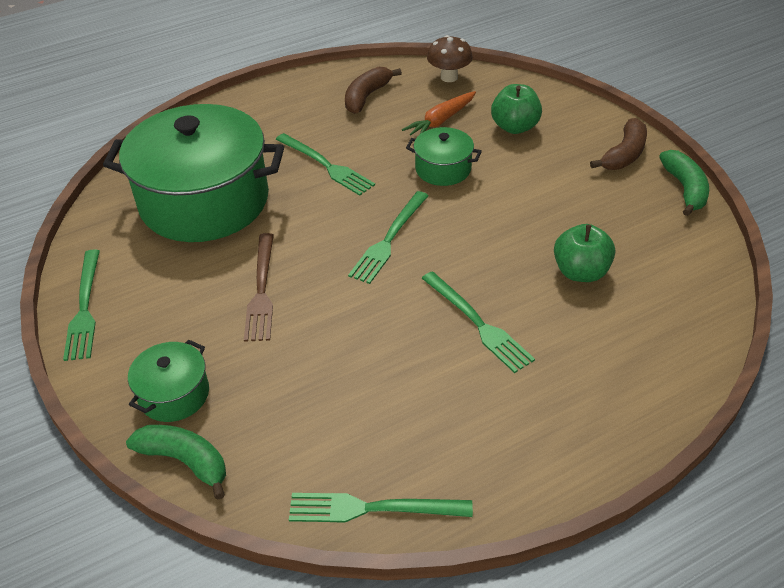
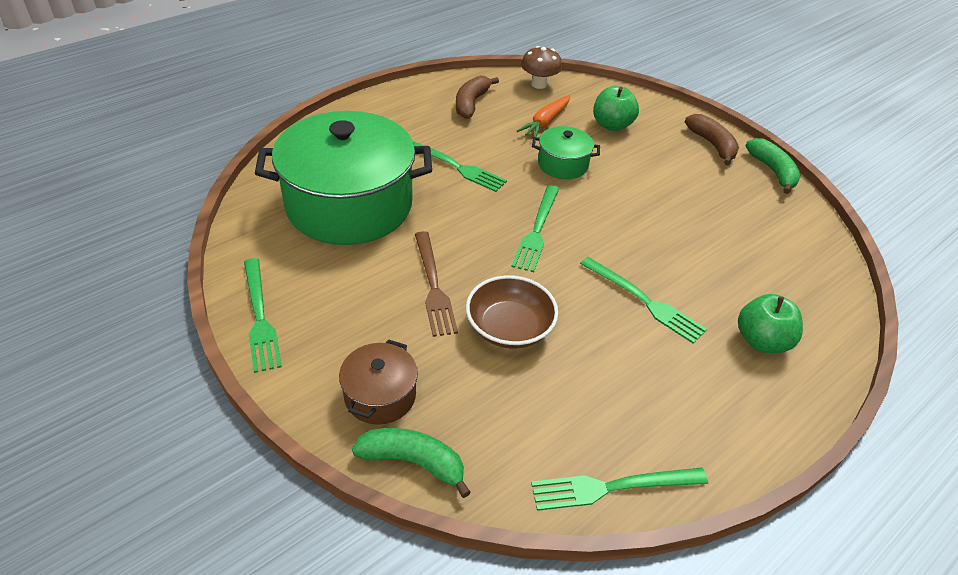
camera: 15 degrees left, 0 degrees up
(174, 394) = (380, 395): green pot -> brown pot
(324, 339) = (509, 328): none -> brown bowl
(580, 272) = (715, 248): green apple -> green apple (761, 341)
(624, 154) = (712, 145): brown banana -> brown banana turned 45 degrees counterclockwise

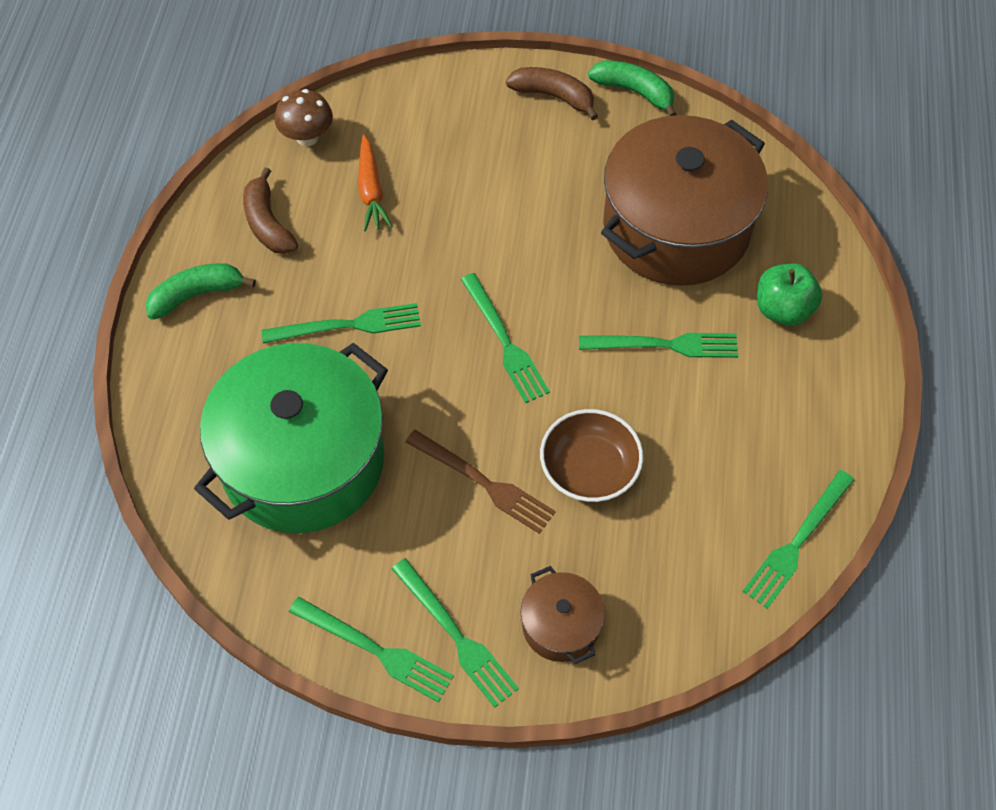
camera: 40 degrees left, 15 degrees up
(312, 347) = (456, 635): none -> green fork
(413, 462) = (647, 655): green banana -> green banana (196, 295)
(563, 164) = (445, 237): green pot -> none
(612, 125) = (438, 143): green apple -> none
(726, 249) = (676, 227): none -> brown pot

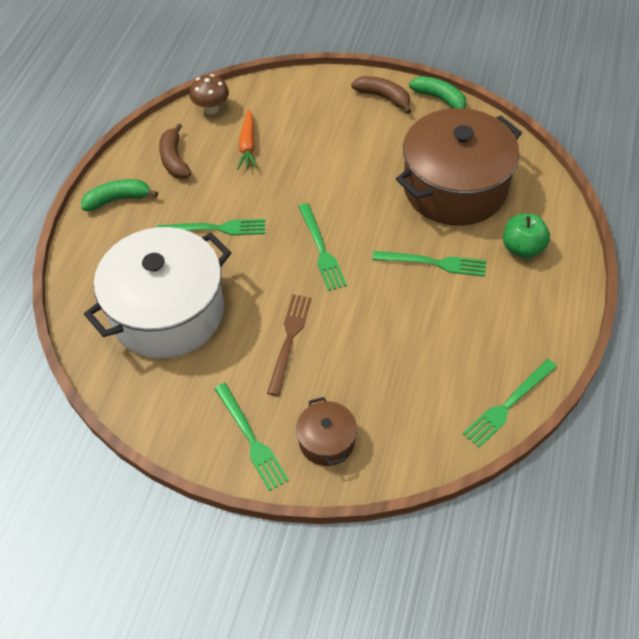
camera: 10 degrees right, 5 degrees down
(303, 461) = (167, 312): green pot -> white pot
(375, 650) = (192, 442): green fork -> none
(483, 483) = (289, 340): brown fork -> brown fork turned 120 degrees counterclockwise
(589, 469) = (366, 339): brown bowl -> none

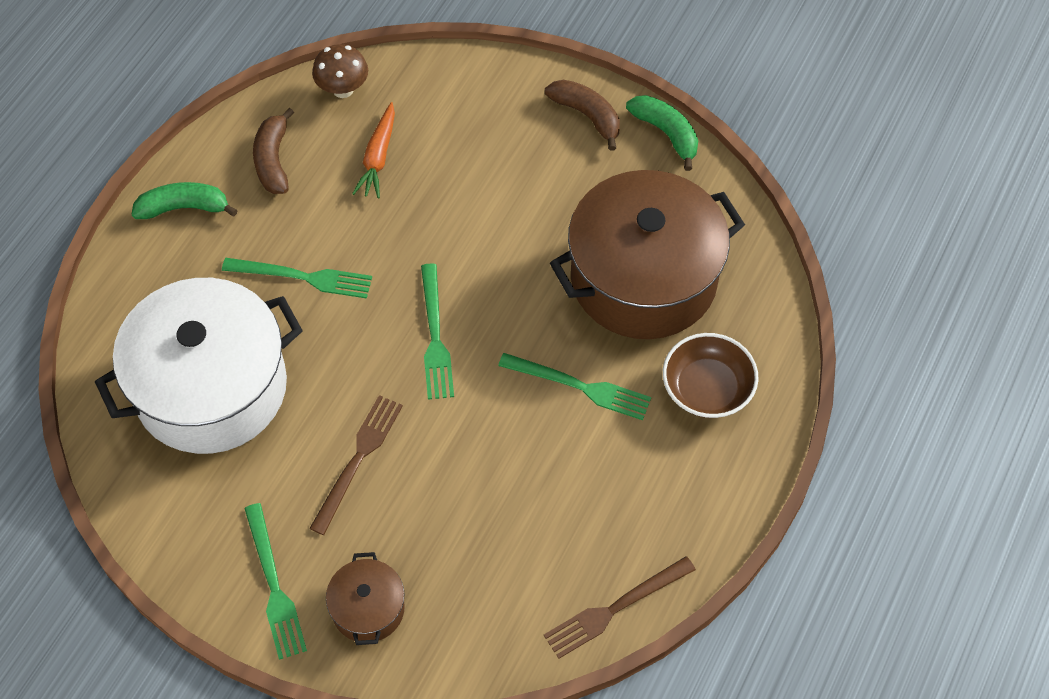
camera: 10 degrees right, 5 degrees up
(508, 404) = (615, 608): green fork -> brown fork
(522, 248) = (707, 388): green apple -> brown bowl

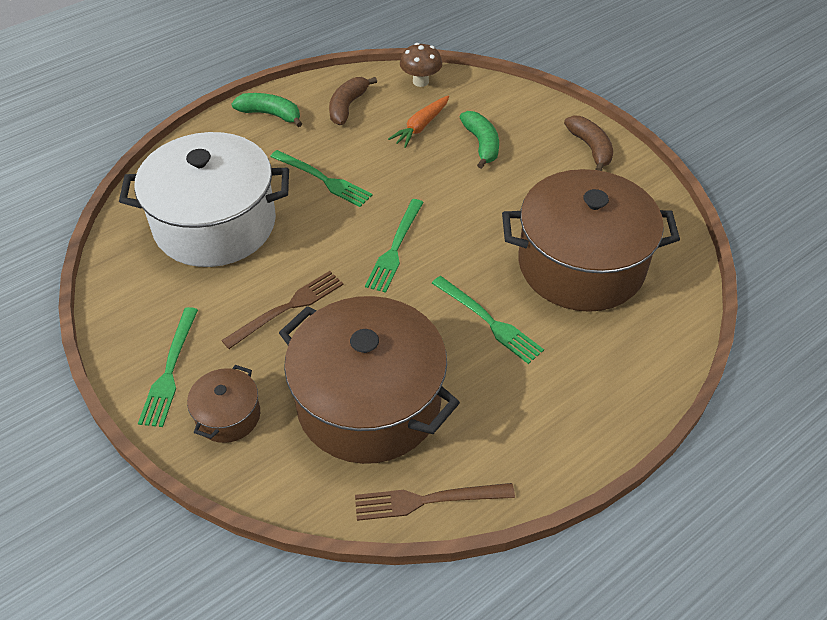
camera: 25 degrees right, 10 degrees down
(504, 532) = (369, 403): none -> brown pot
(666, 133) = (648, 177): green banana -> green banana (481, 144)
(707, 388) = (595, 361): brown bowl -> none

